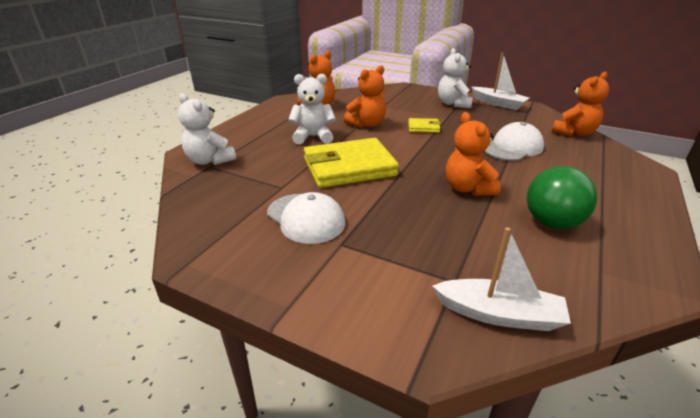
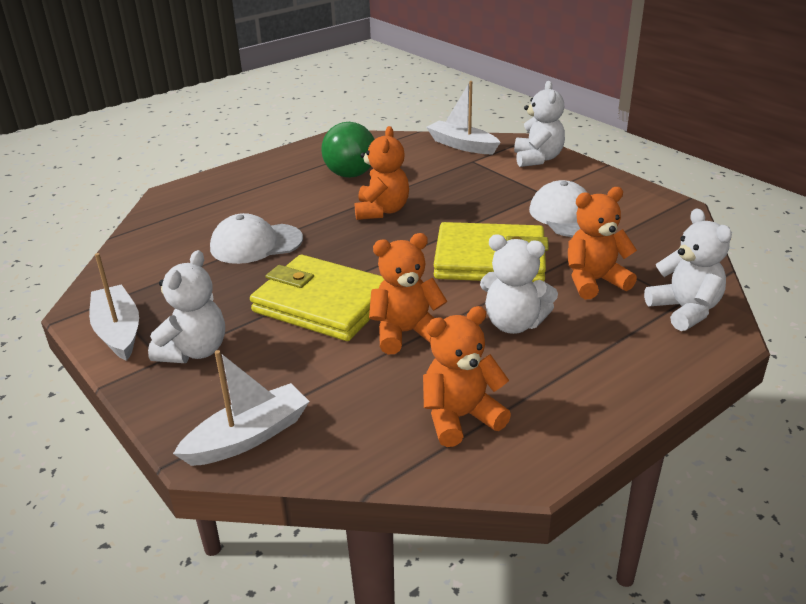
camera: 155 degrees left, 0 degrees up
(376, 309) = (537, 159): none -> white teddy bear
(393, 91) = (248, 437): none -> white boat
(423, 127) = (323, 304): yellow wallet -> yellow wallet, size x2.24
(574, 133) = (139, 247): orange teddy bear -> orange teddy bear (594, 281)

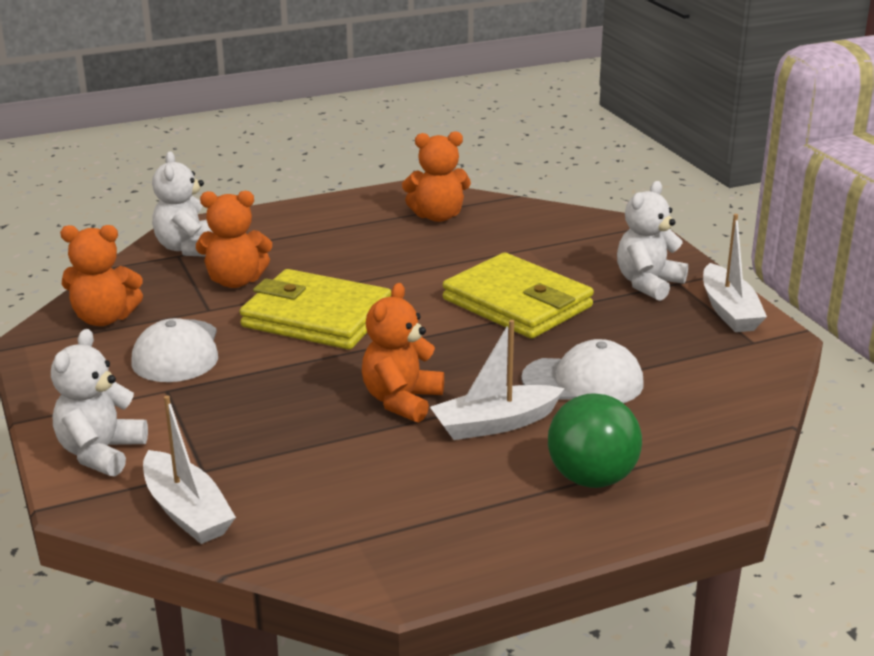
camera: 165 degrees left, 5 degrees down
(248, 437) = (599, 228): white boat -> white boat (495, 424)
(350, 174) = (415, 478): green ball -> green ball (592, 478)
(406, 333) = (448, 269): orange teddy bear -> orange teddy bear (104, 318)
(514, 324) = (346, 261): white teddy bear -> none

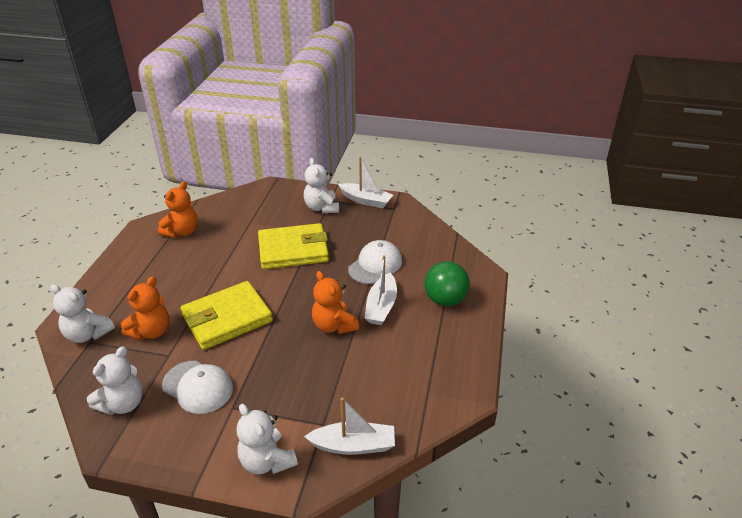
camera: 55 degrees left, 10 degrees up
(104, 318) = (123, 404): orange teddy bear -> white teddy bear

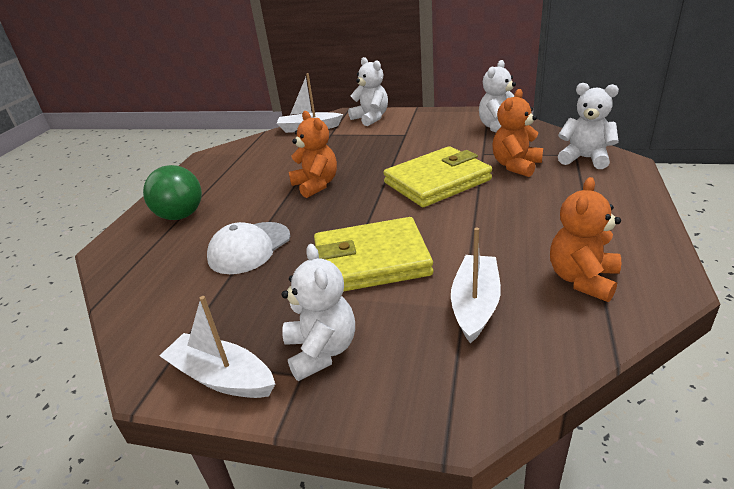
camera: 175 degrees left, 5 degrees down
(198, 387) = (440, 140): white cap -> none
(381, 306) = (258, 204): white boat -> white boat (475, 304)

